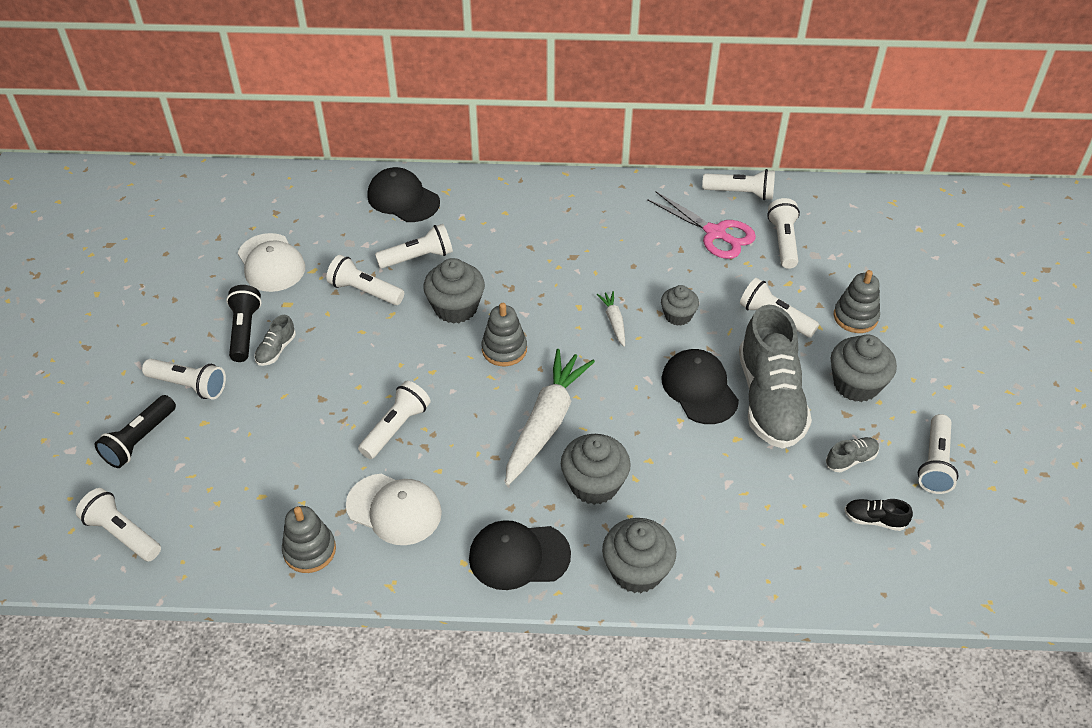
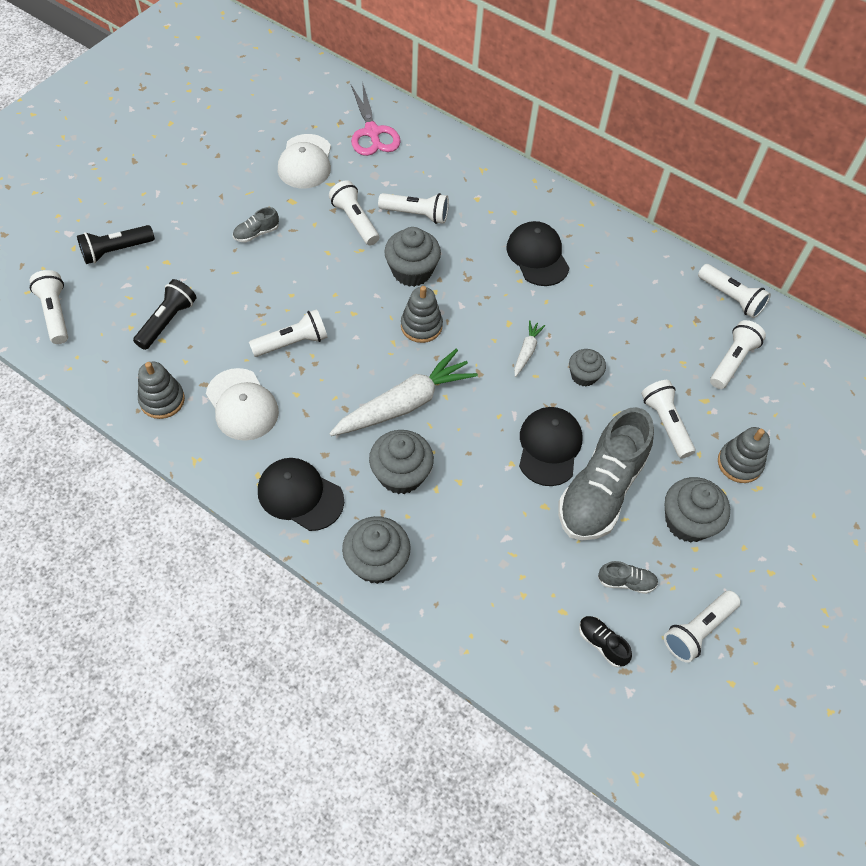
camera: 30 degrees right, 10 degrees up
(189, 385) = (178, 228): white flashlight -> none
(245, 331) = (246, 206): black flashlight -> black flashlight (167, 321)
(403, 199) = (443, 159): black cap -> black cap (537, 256)
(715, 233) = (677, 322): pink scissors -> pink scissors (372, 132)

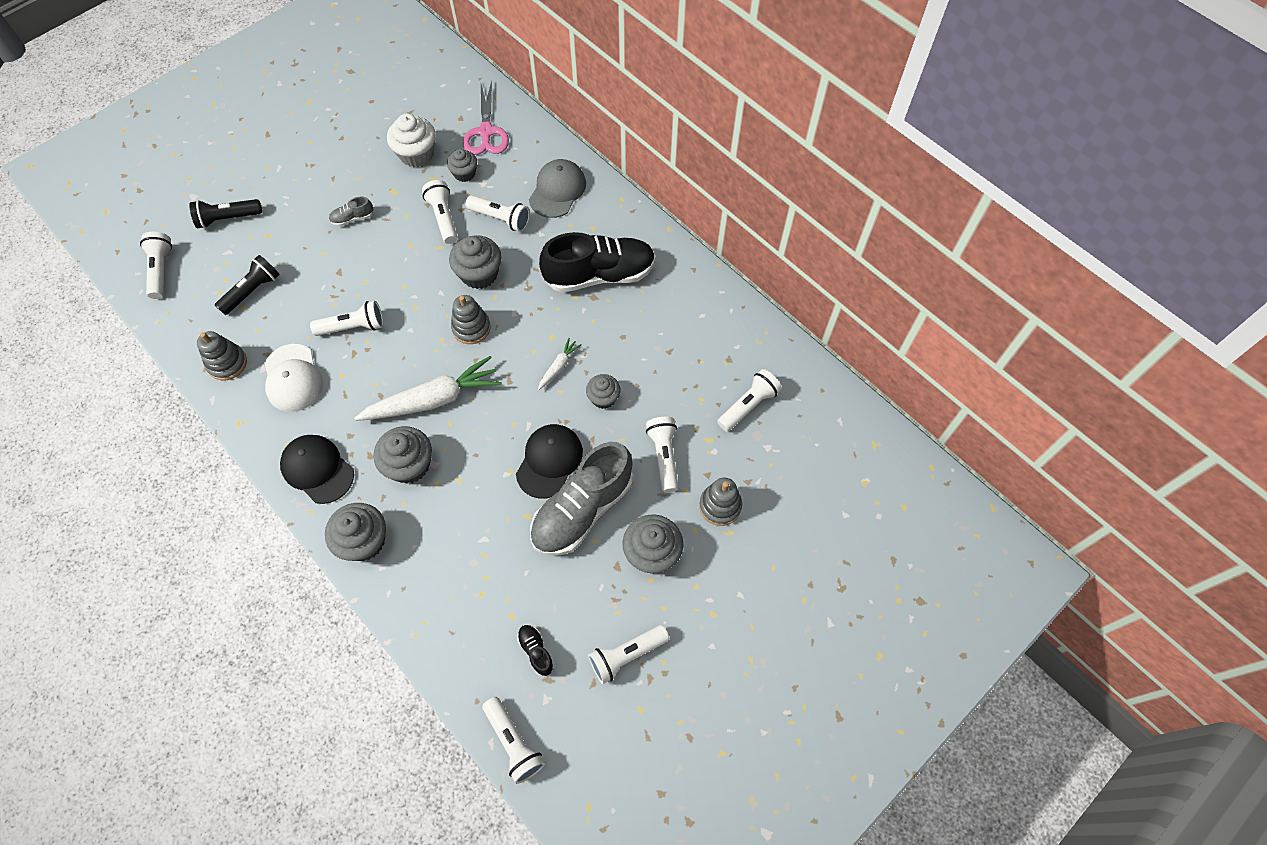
camera: 15 degrees right, 5 degrees up
(305, 162) = (417, 154): white cap -> white cupcake
(363, 175) = (464, 173): none -> grey cupcake
(466, 180) = (557, 190): none -> grey cap
(537, 256) = (599, 275): black cap -> black shoe
(626, 582) = (576, 599): grey shoe -> none
(731, 298) = (769, 342): white flashlight -> white flashlight (514, 743)

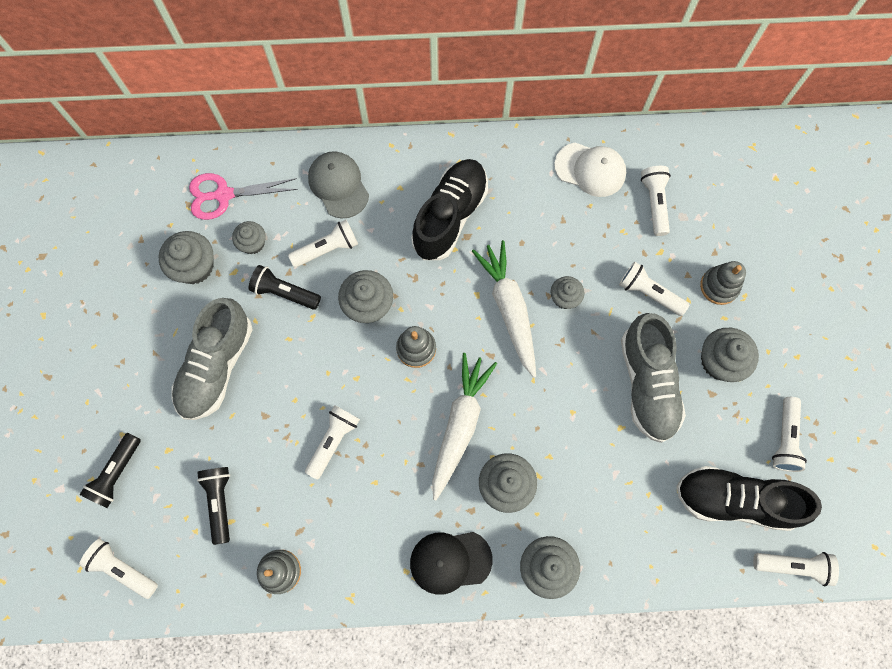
camera: 50 degrees left, 10 degrees up
(293, 378) = (343, 525): white cap -> white cap (590, 169)
(353, 218) = (216, 366): grey shoe -> grey shoe, size x2.46
(417, 154) = (194, 266): white cupcake -> grey cupcake
(443, 217) = (284, 292): white flashlight -> black flashlight
(486, 132) = (224, 195): pink scissors -> pink scissors turned 135 degrees clockwise
(536, 651) = (735, 500): black shoe -> black shoe, size x2.46
(549, 461) = (587, 377): black cap -> none
(559, 366) = (509, 309): white carrot -> white carrot, size x2.19

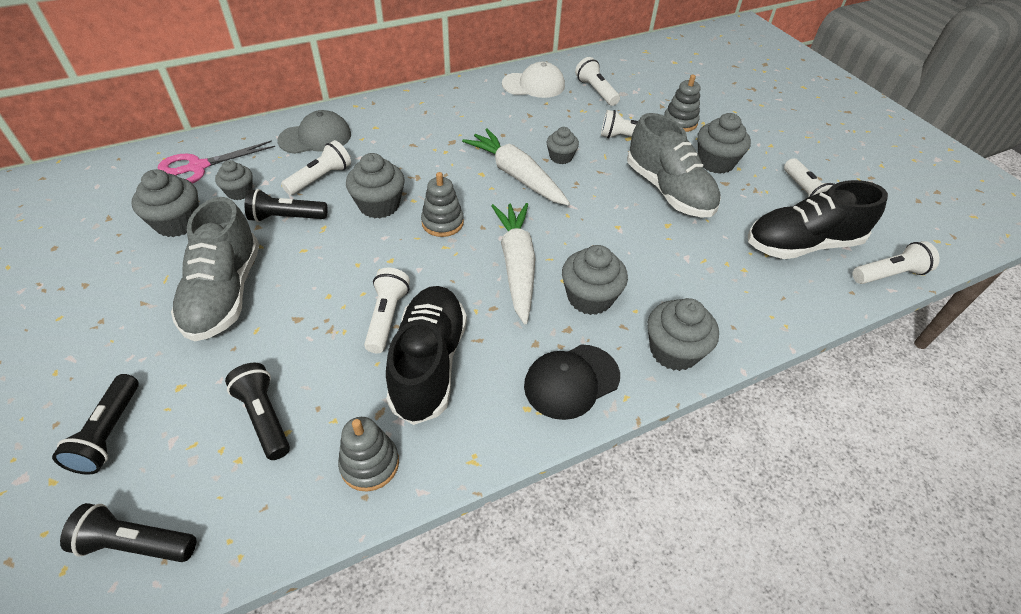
camera: 25 degrees left, 25 degrees down
(122, 569) = (136, 543): white flashlight -> black flashlight
(338, 185) = (315, 137): grey cap -> grey cap turned 120 degrees clockwise
(450, 216) = (430, 133): black shoe -> black shoe (429, 364)

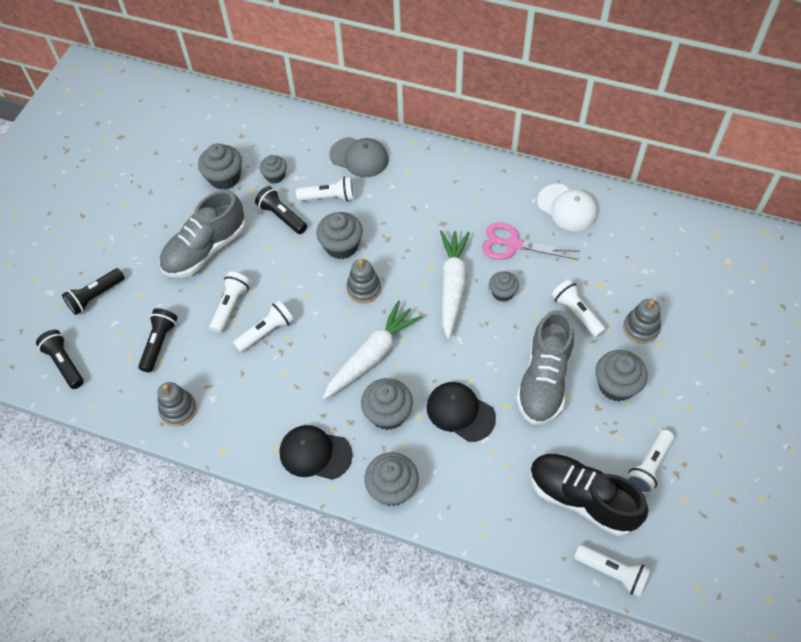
camera: 50 degrees right, 10 degrees up
(198, 167) = (270, 137): pink scissors -> pink scissors (513, 244)
(429, 364) = (257, 379): black shoe -> none
(596, 91) = (611, 248): white flashlight -> white flashlight (231, 306)
(643, 253) = (460, 412): none -> black cap

